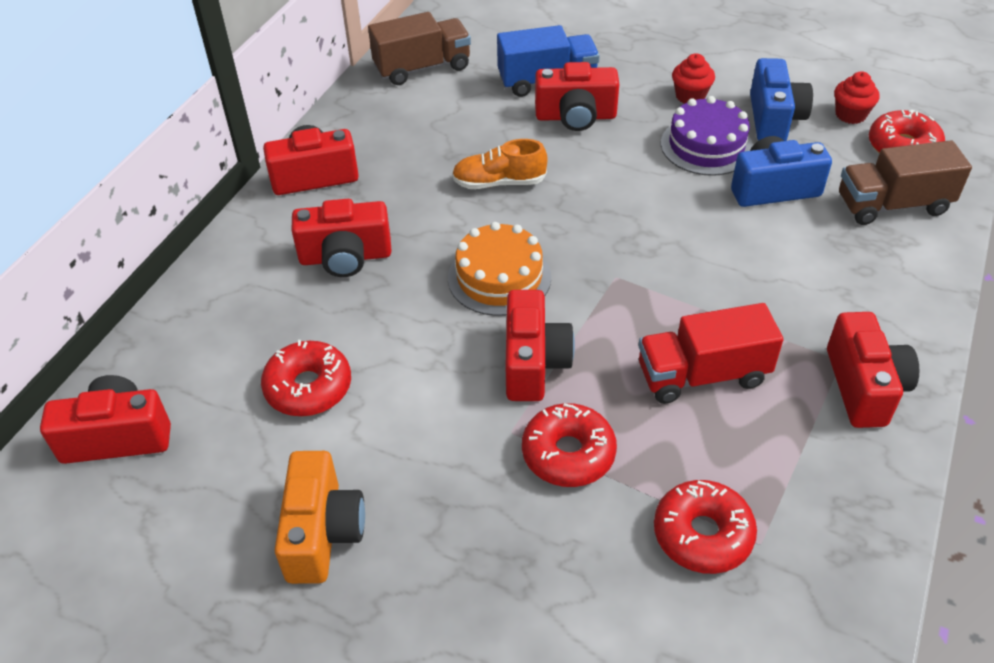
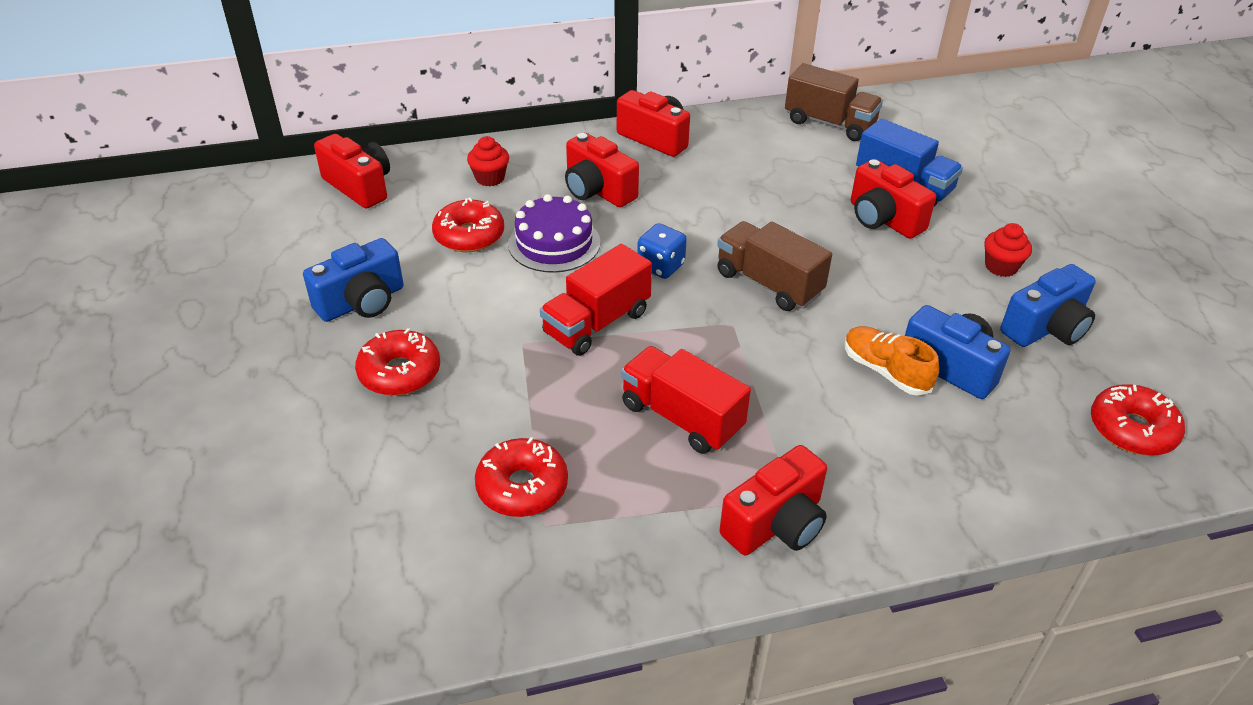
camera: 50 degrees right, 5 degrees down
(322, 532) = (362, 302): orange camera -> blue camera
(499, 182) = (757, 218): orange shoe -> orange shoe (885, 371)
(499, 277) = (661, 266): orange cake -> blue dice
(533, 363) = (597, 323): red camera -> red truck
(568, 453) = (530, 380): red donut -> red donut (400, 372)
(706, 145) = (951, 304): purple cake -> purple cake (554, 243)
(850, 115) = (1126, 374): red cupcake -> red cupcake (490, 178)
(892, 205) = (1037, 454): brown truck -> brown truck (768, 284)

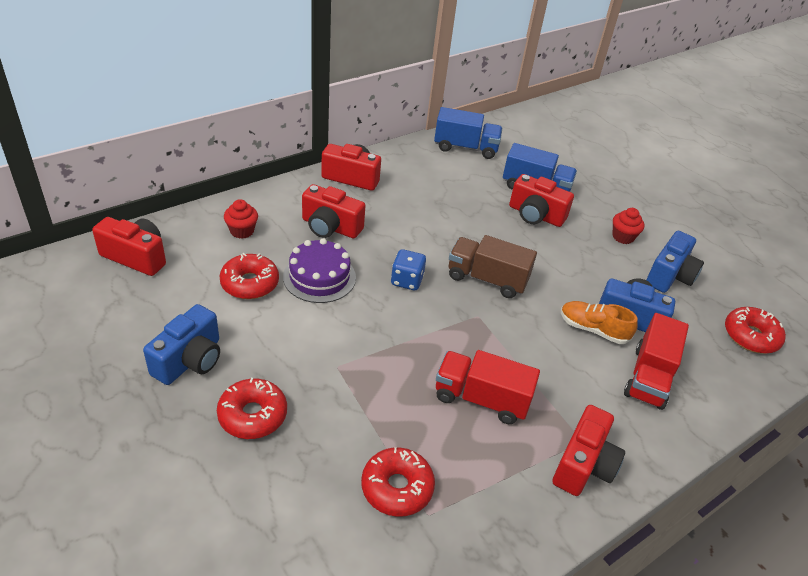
camera: 25 degrees left, 0 degrees up
(597, 323) = (384, 337): red truck -> red truck (649, 377)
(829, 123) = (465, 148): brown truck -> blue truck

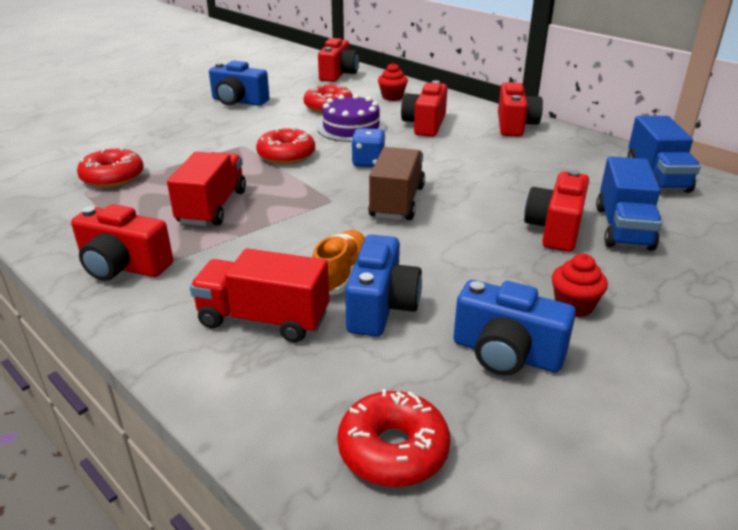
camera: 85 degrees right, 10 degrees down
(252, 415) = (188, 124): red donut -> red donut (286, 155)

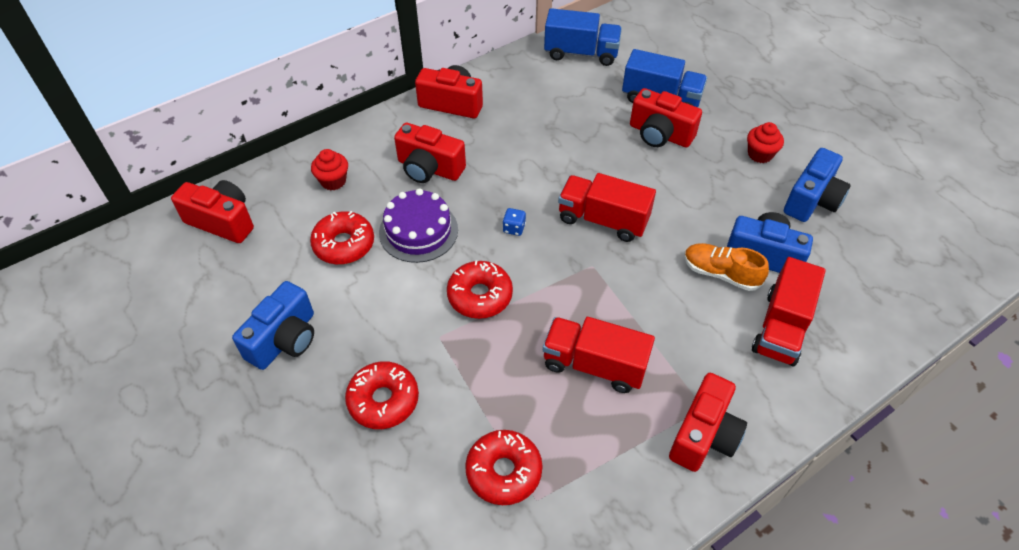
camera: 80 degrees left, 20 degrees up
(368, 162) = (514, 228): blue dice -> blue dice, size x0.62
(393, 450) = (901, 269): red donut -> red donut (383, 400)
(397, 202) = (603, 220): brown truck -> red truck

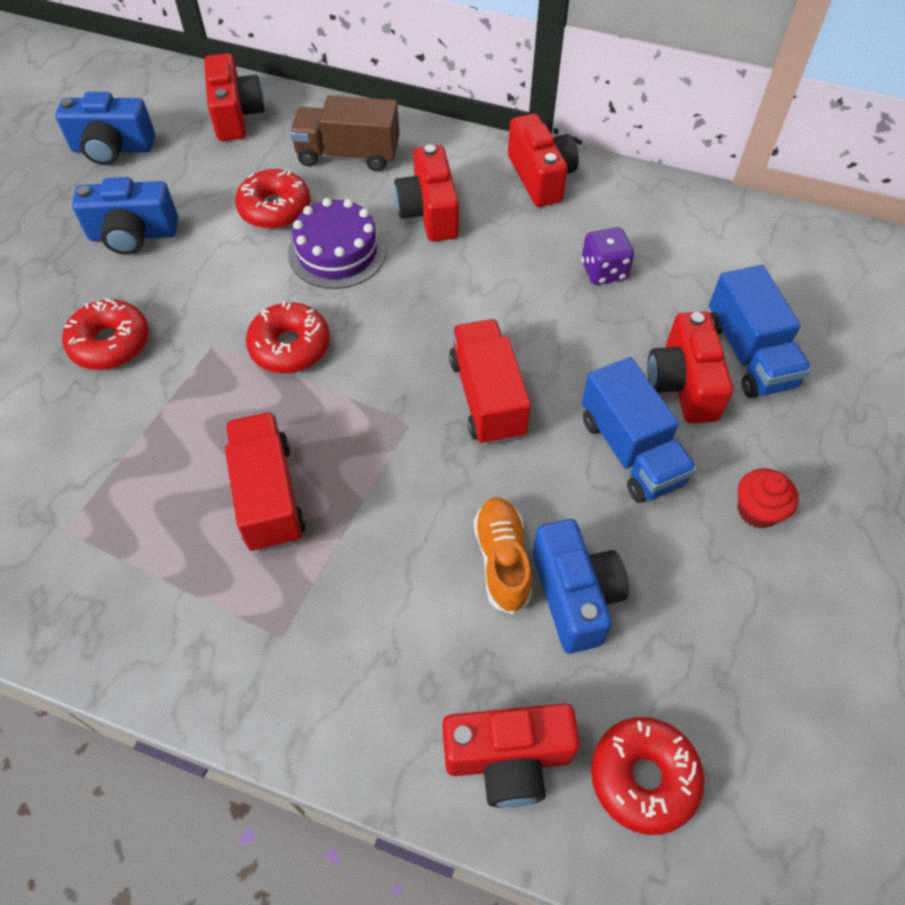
camera: 55 degrees right, 5 degrees up
(333, 181) = (348, 155): red cupcake -> brown truck
(504, 471) = (83, 484): red donut -> red donut (643, 777)
(514, 228) = (405, 325): blue dice -> none
(552, 119) = (603, 271): none -> purple dice
(581, 53) = (743, 239): blue truck -> blue truck (631, 450)
(704, 435) = (240, 655): red camera -> red camera (508, 758)
(781, 327) = (466, 671): red truck -> none
(812, 200) = (729, 613): blue camera -> blue camera (113, 149)

